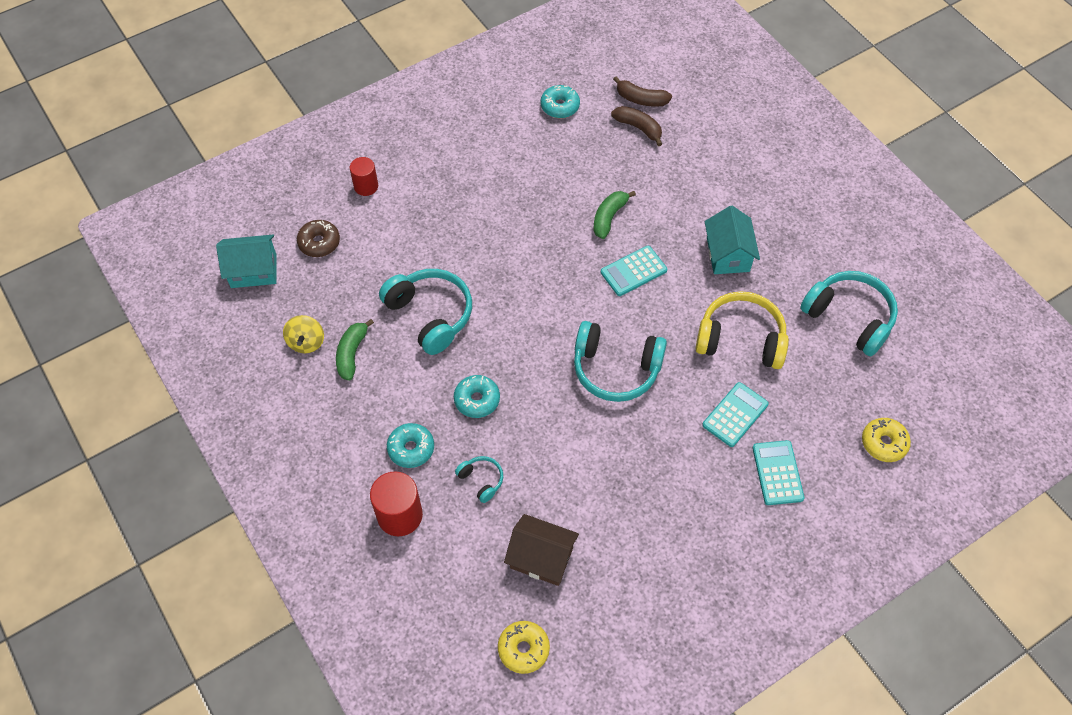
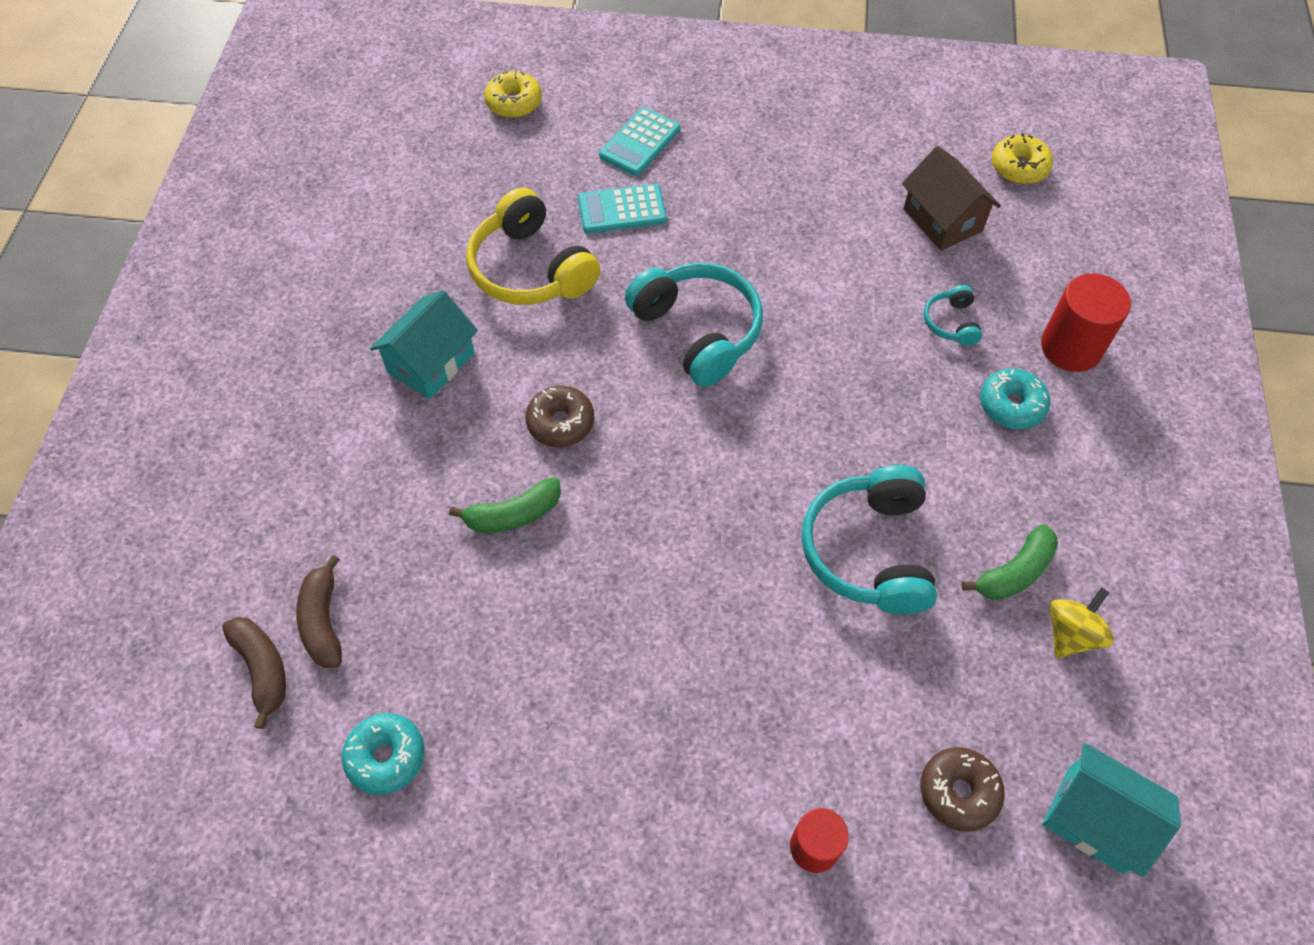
camera: 140 degrees left, 0 degrees up
(477, 400) = (890, 406): turquoise donut -> none
(633, 271) = (560, 422): turquoise calculator -> brown donut
(849, 317) = (396, 213): turquoise headphones -> none

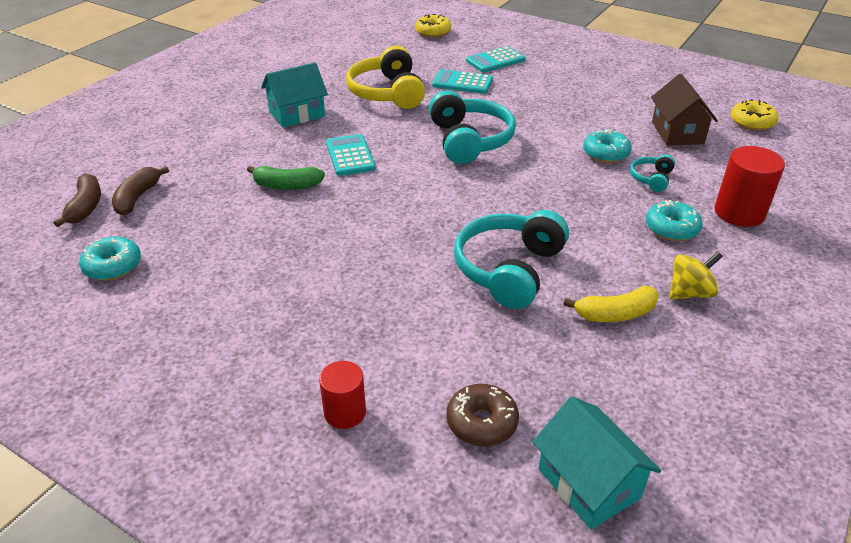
camera: 25 degrees right, 20 degrees down
(560, 422) = (350, 156): brown donut -> turquoise calculator
(877, 294) = (605, 153): none -> turquoise donut
(1014, 572) = (615, 314): green banana -> yellow banana
(1071, 634) = (640, 363): yellow spinning top -> yellow spinning top (689, 293)

